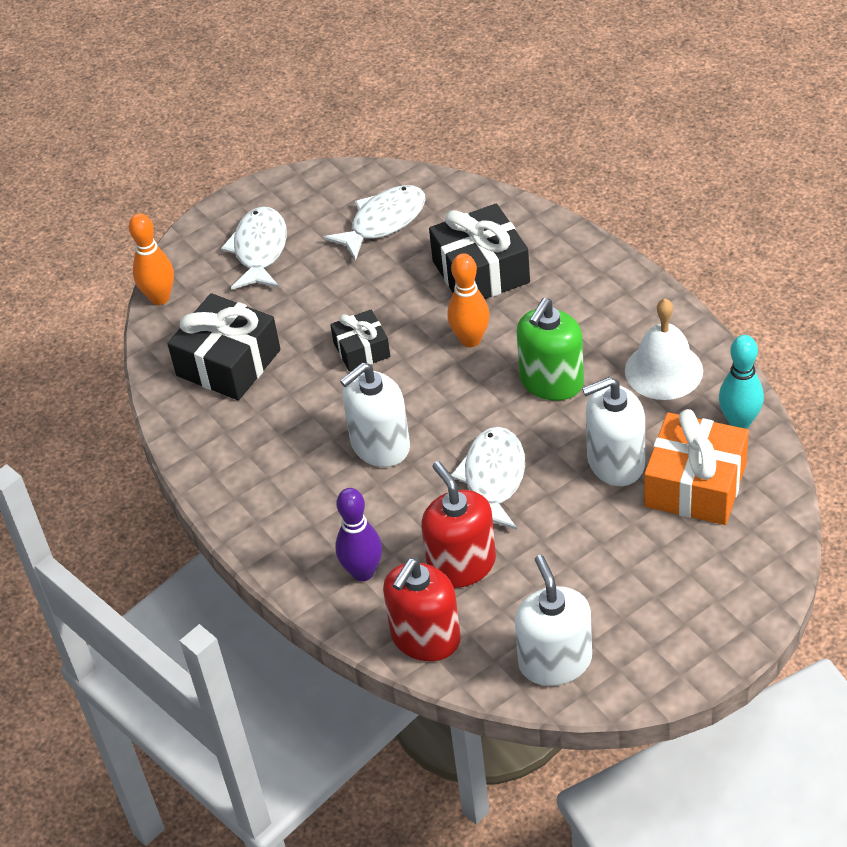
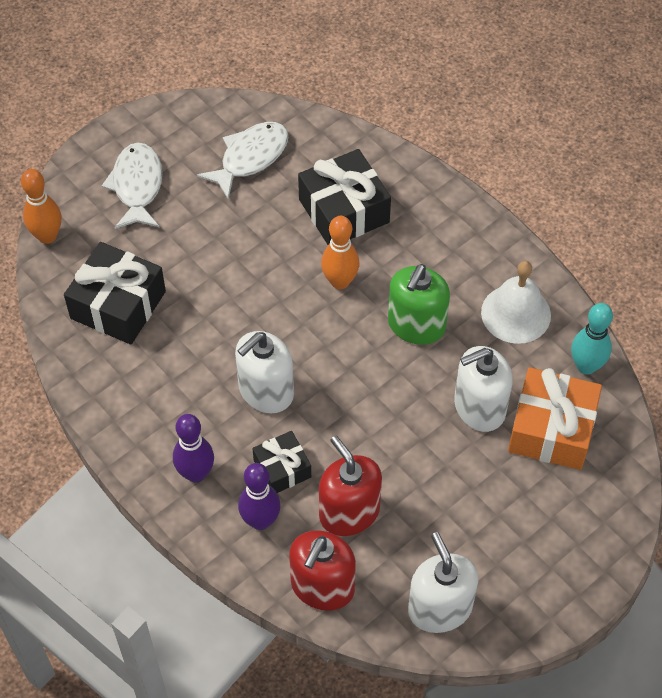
camera: 10 degrees left, 10 degrees up
(296, 525) = (196, 473): none -> purple bowling pin
(361, 350) = (241, 292): black gift -> black gift (282, 469)
(493, 479) = (371, 425): white fish -> none

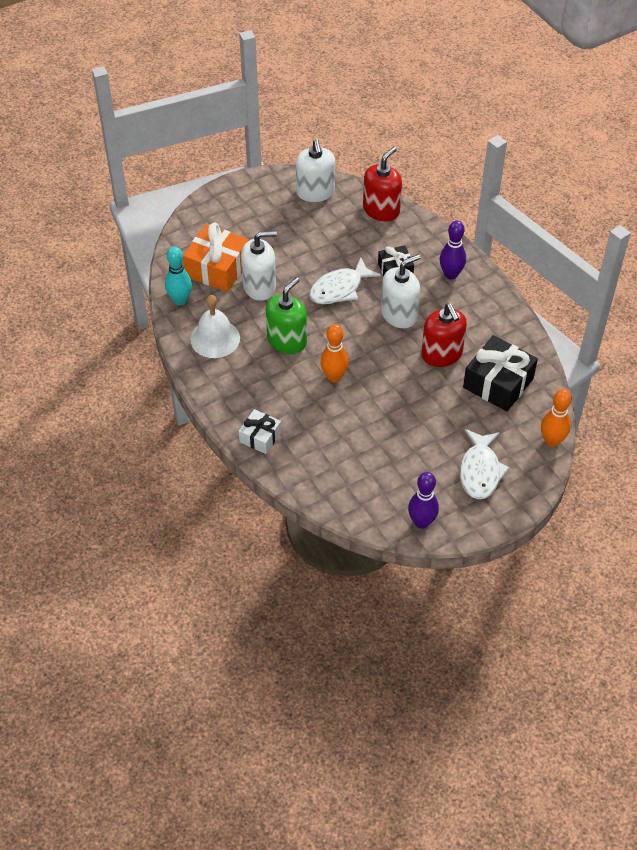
camera: 170 degrees left, 5 degrees down
(250, 158) = (386, 481): white fish -> white fish (339, 288)
(260, 521) = (413, 245): purple bowling pin -> purple bowling pin (421, 522)
(344, 211) = (320, 428): black gift -> none
(349, 512) = (357, 242): red soap dispenser -> red soap dispenser (441, 354)
(415, 189) = (260, 437): none -> white gift

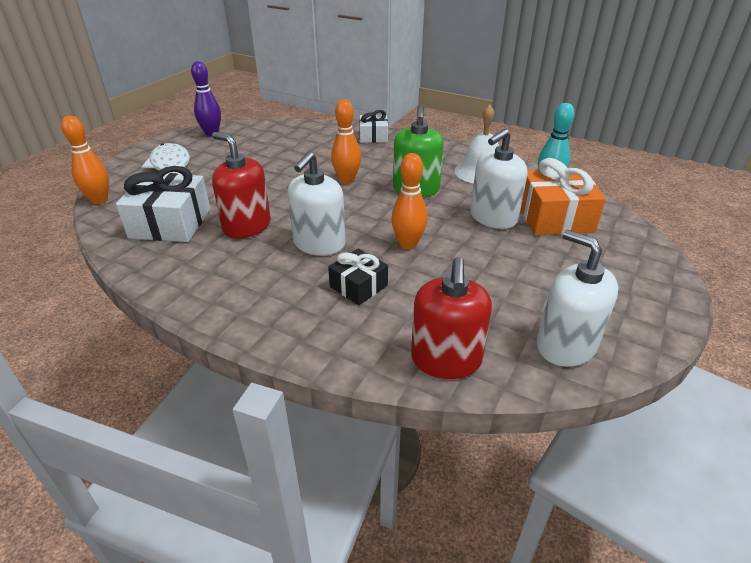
camera: 150 degrees right, 15 degrees down
(339, 288) = (408, 244): white fish -> orange bowling pin
(451, 274) = (278, 308): purple bowling pin -> none
(498, 383) = (170, 223): black gift -> white gift

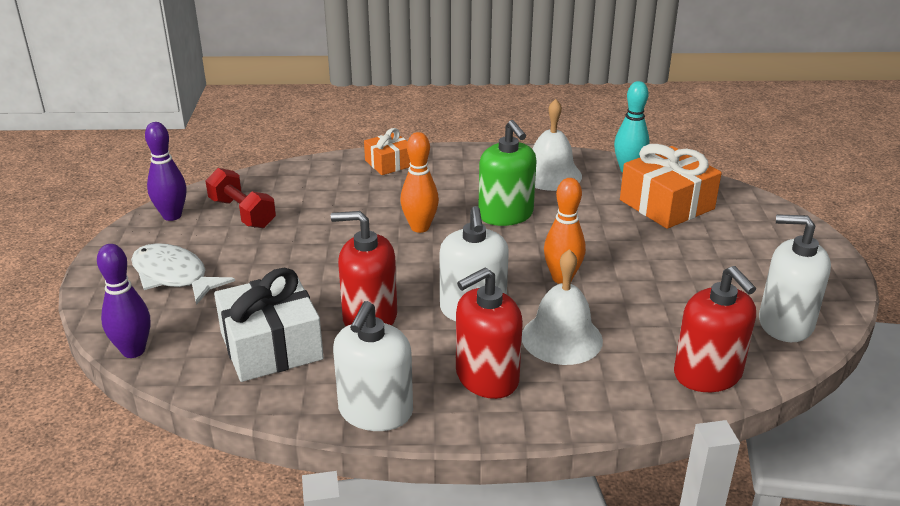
camera: 30 degrees left, 5 degrees down
(99, 200) = (133, 351): orange bowling pin -> purple bowling pin
(250, 142) = (242, 213): none -> red dumbbell
(273, 293) = (487, 377): none -> red soap dispenser
(358, 286) = (561, 338): black gift -> white bell
(373, 137) = (389, 163): white gift -> orange gift
(493, 217) = (612, 223): white soap dispenser -> white soap dispenser (375, 411)

